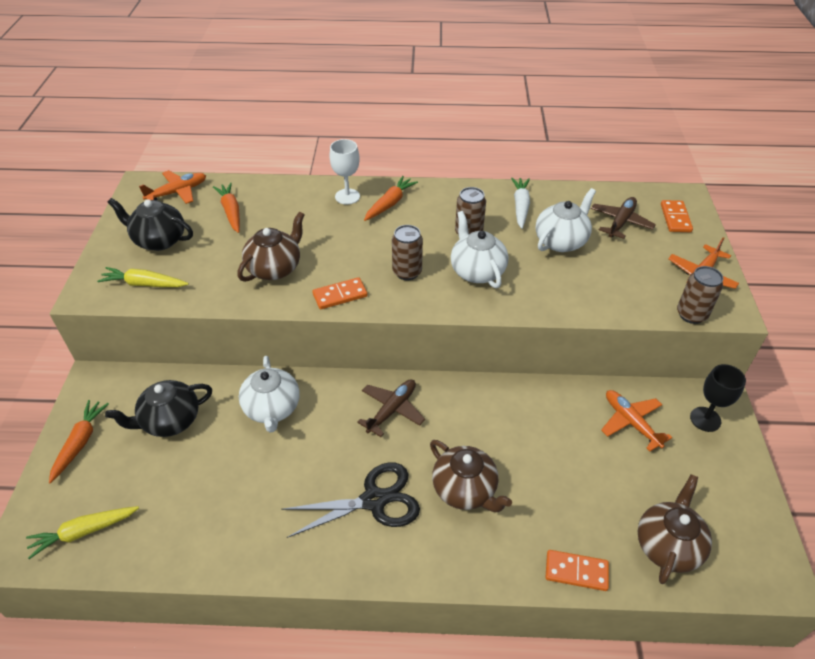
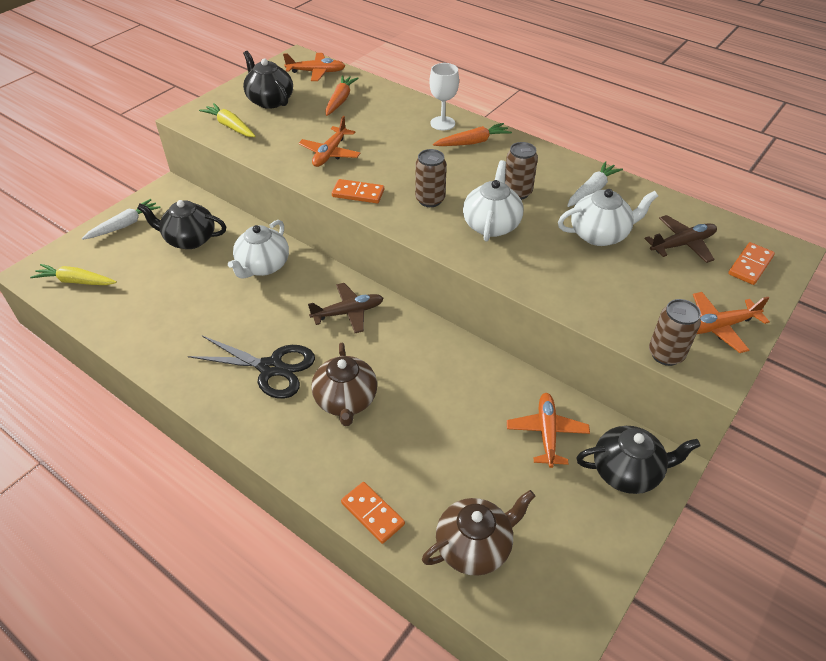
camera: 35 degrees right, 0 degrees up
(80, 442) = (124, 225): orange carrot -> white carrot
(275, 268) = (330, 153): brown teapot -> orange plane
(705, 419) = (627, 472): black goblet -> black teapot

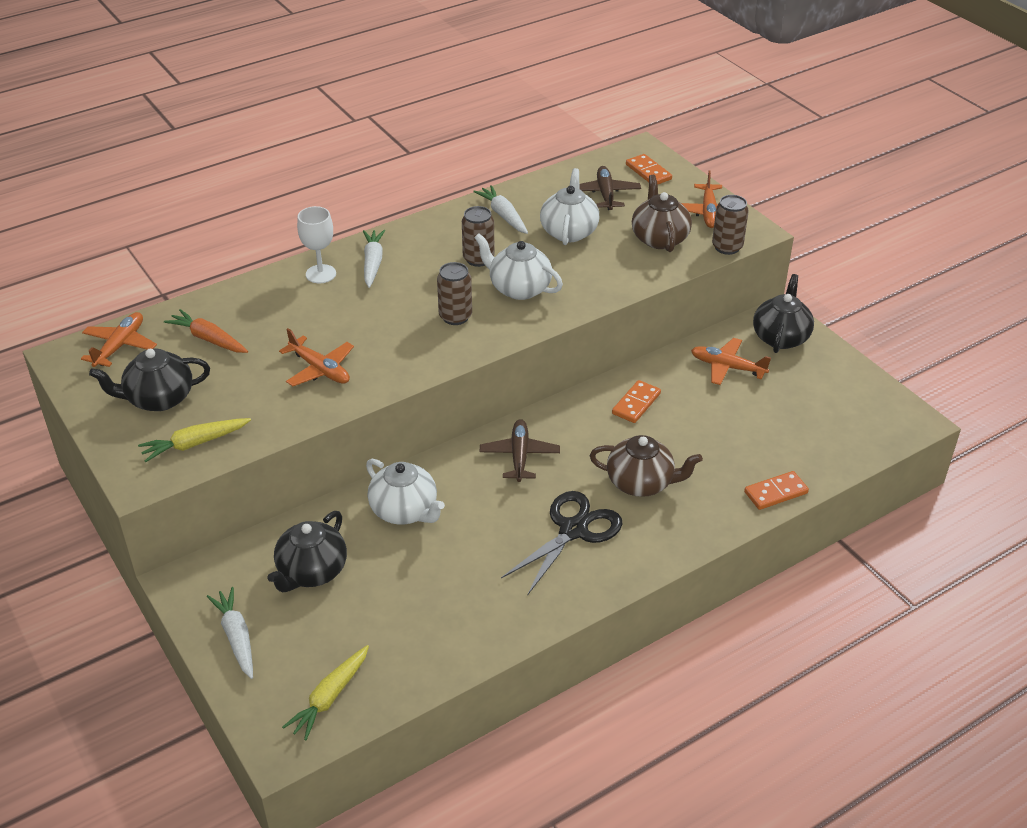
camera: 70 degrees left, 5 degrees down
(358, 193) = (412, 364): orange domino -> orange domino (636, 404)
(473, 142) = (373, 263): orange carrot -> white carrot
(474, 546) = (824, 440): brown teapot -> brown teapot (659, 238)

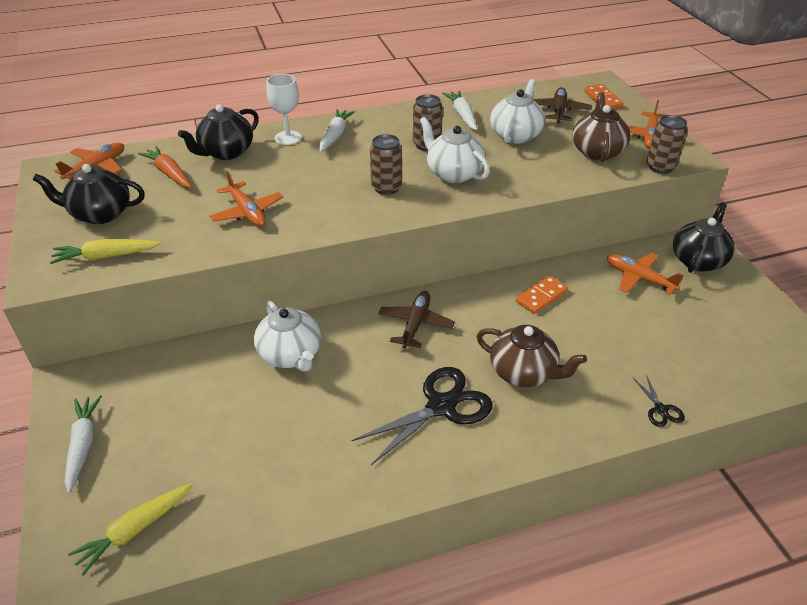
camera: 15 degrees right, 0 degrees up
(311, 571) = (181, 395): black teapot -> black teapot (226, 152)
(776, 493) = (660, 409): orange domino -> black scissors

